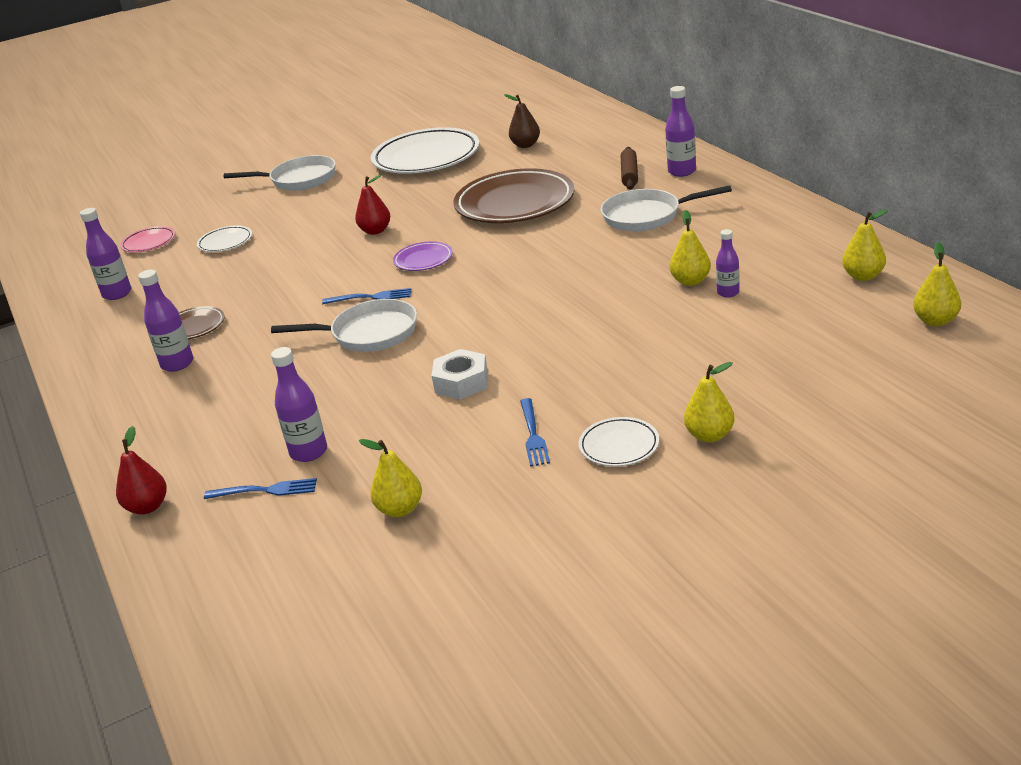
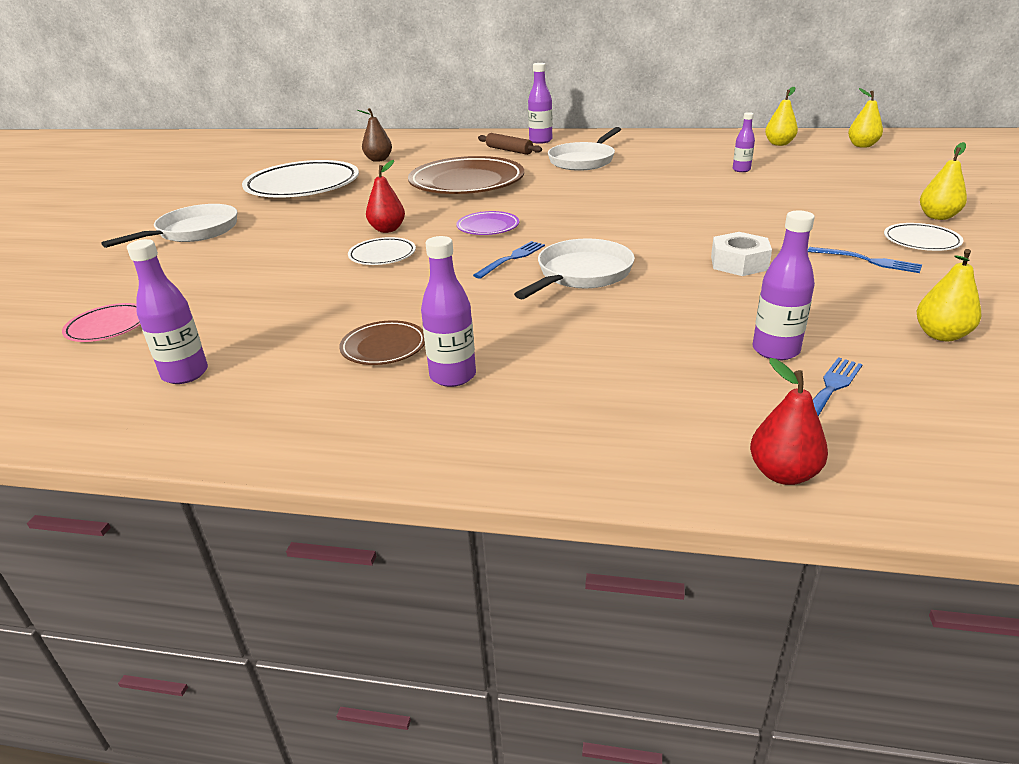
camera: 55 degrees left, 0 degrees up
(225, 242) = (228, 289): white plate -> white plate (382, 255)
(690, 281) = (705, 173): yellow pear -> none

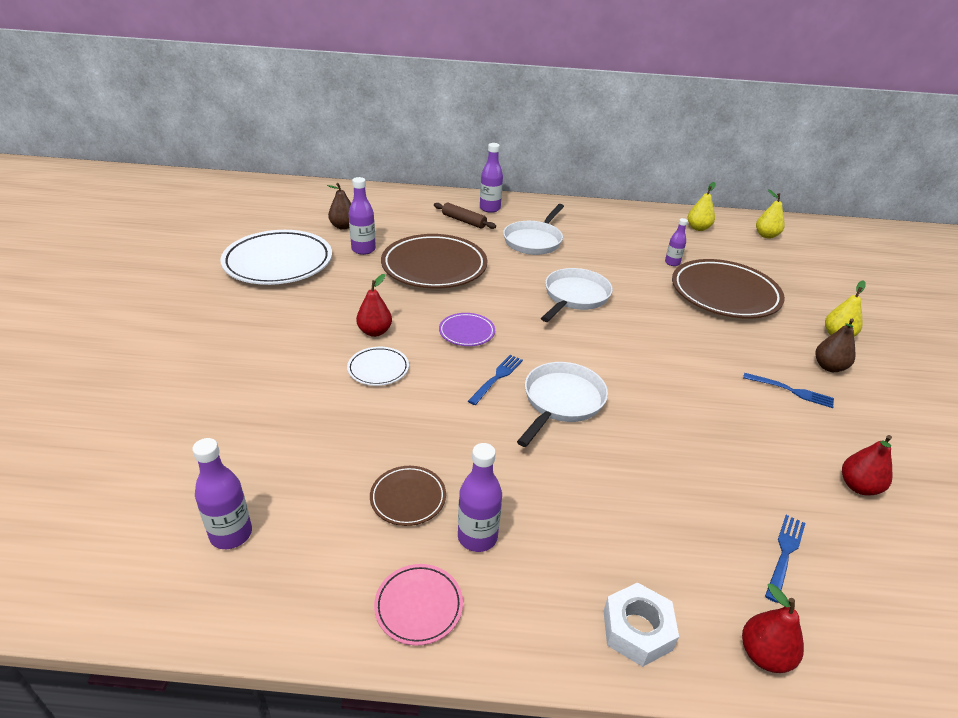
camera: 10 degrees left, 5 degrees up
(108, 327) = (136, 466): pink plate -> pink plate (418, 606)
(194, 232) = (185, 327): white pan -> white pan (575, 297)
(739, 263) = (690, 390): white nut -> white nut (637, 630)
(775, 350) = (736, 504): purple bottle -> purple bottle (363, 249)
(800, 190) = (724, 294): none -> brown plate
(921, 241) = (829, 367): white plate -> brown pear
(941, 335) = (858, 486): yellow pear -> red pear

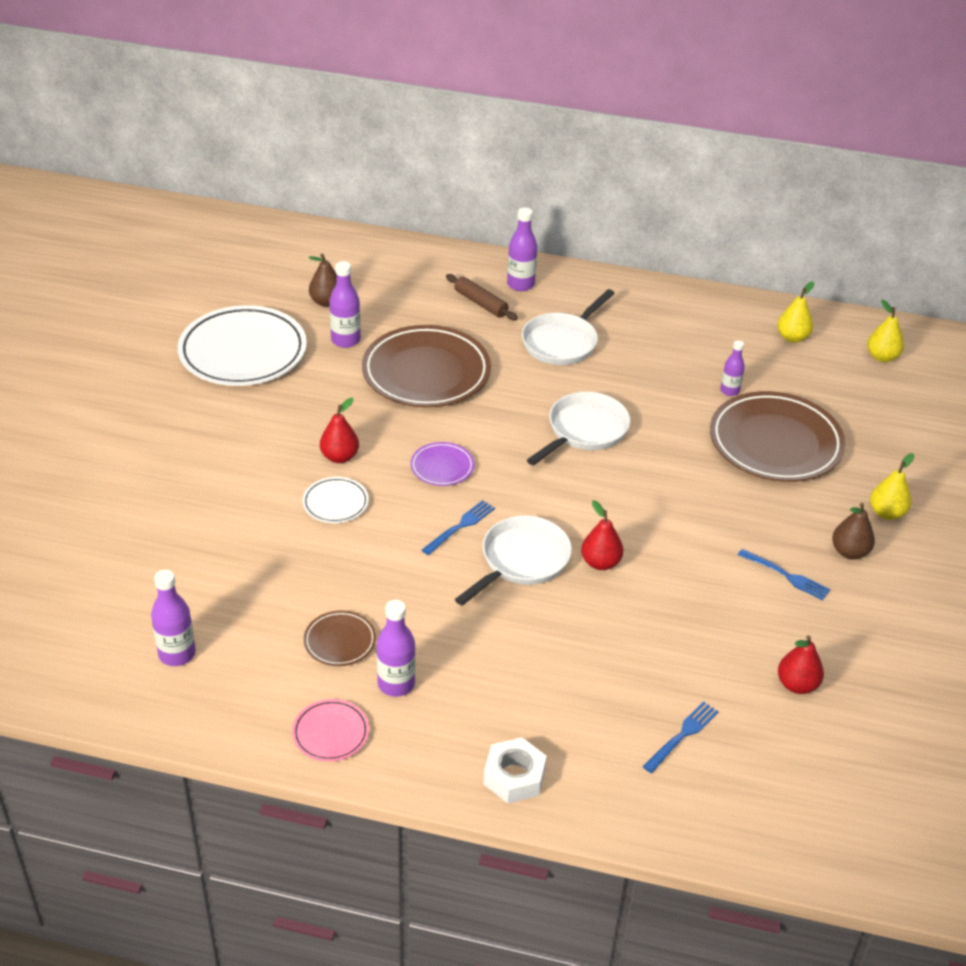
camera: 10 degrees right, 5 degrees up
(764, 655) = (618, 810): red pear -> red pear (600, 562)

